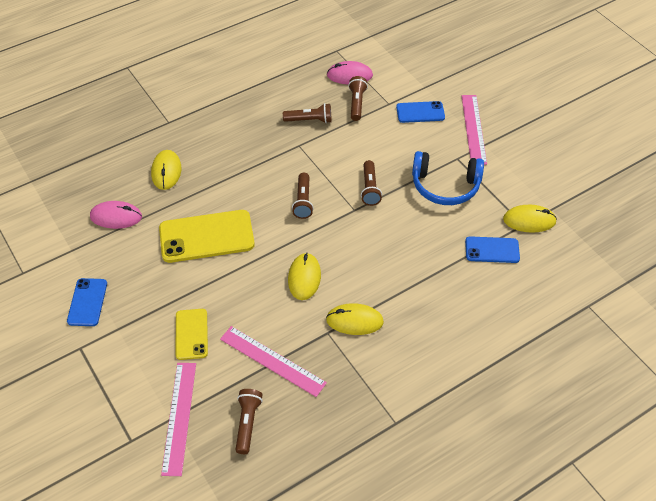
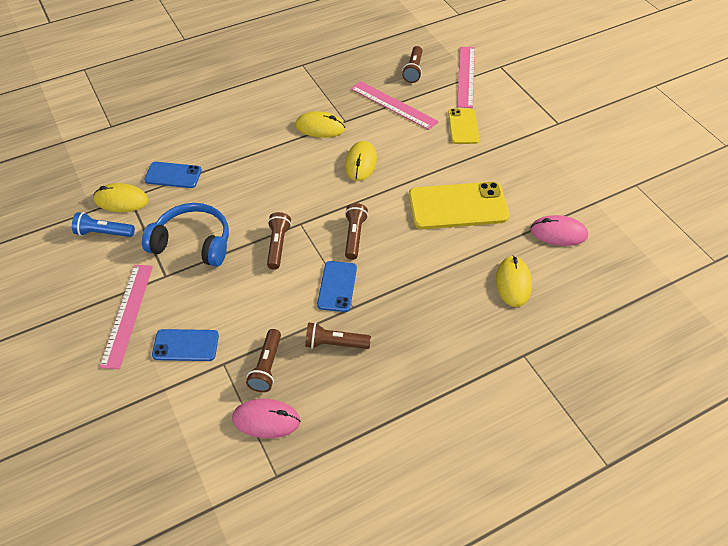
camera: 175 degrees left, 0 degrees up
(87, 302) = (563, 156): blue phone -> blue phone (337, 286)
(528, 189) = (104, 233): none -> blue flashlight

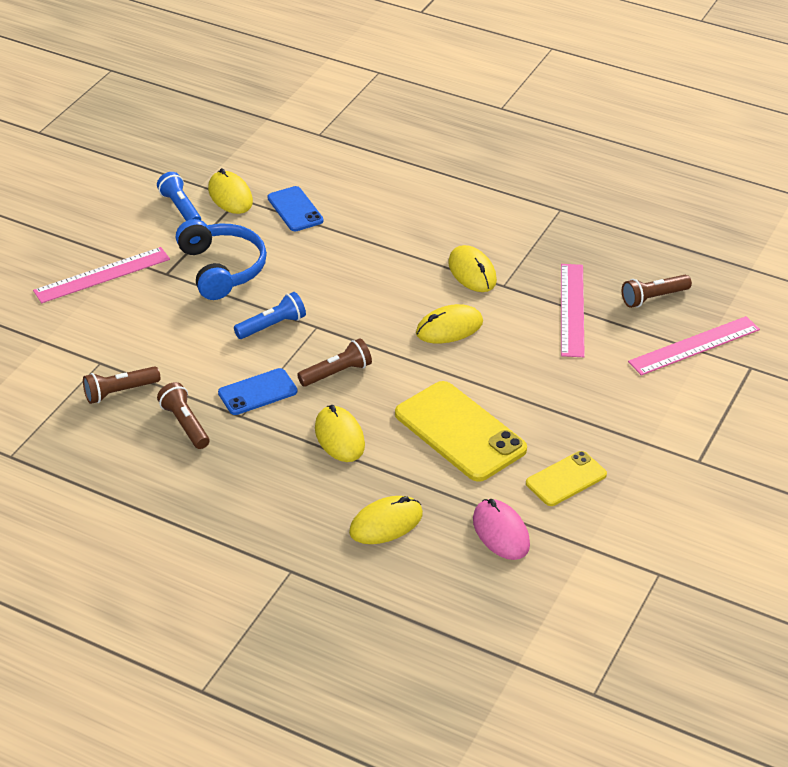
camera: 55 degrees right, 10 degrees down
(186, 345) = (99, 328): blue phone -> none
(266, 420) = (62, 420): pink mouse -> none
(278, 245) = (272, 326): brown flashlight -> blue flashlight
(416, 265) = (339, 437): none -> yellow mouse
(463, 126) = (598, 381): yellow phone -> yellow phone (566, 479)

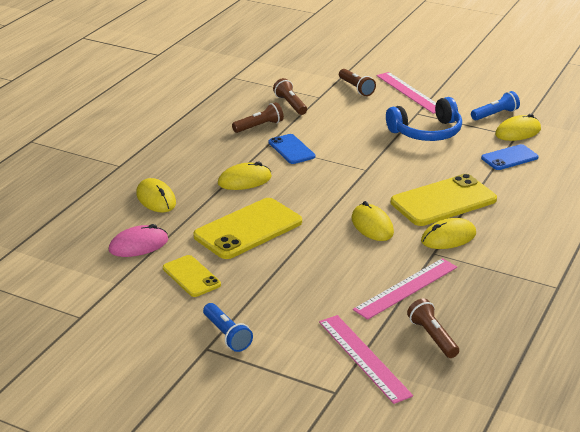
camera: 90 degrees right, 10 degrees down
(272, 326) = (364, 152): blue flashlight -> blue flashlight (227, 335)
(336, 373) = (313, 178): brown flashlight -> brown flashlight (356, 88)
(394, 269) = (443, 201): none -> yellow phone
(572, 309) = (406, 288): pink ruler -> pink ruler turned 45 degrees counterclockwise

